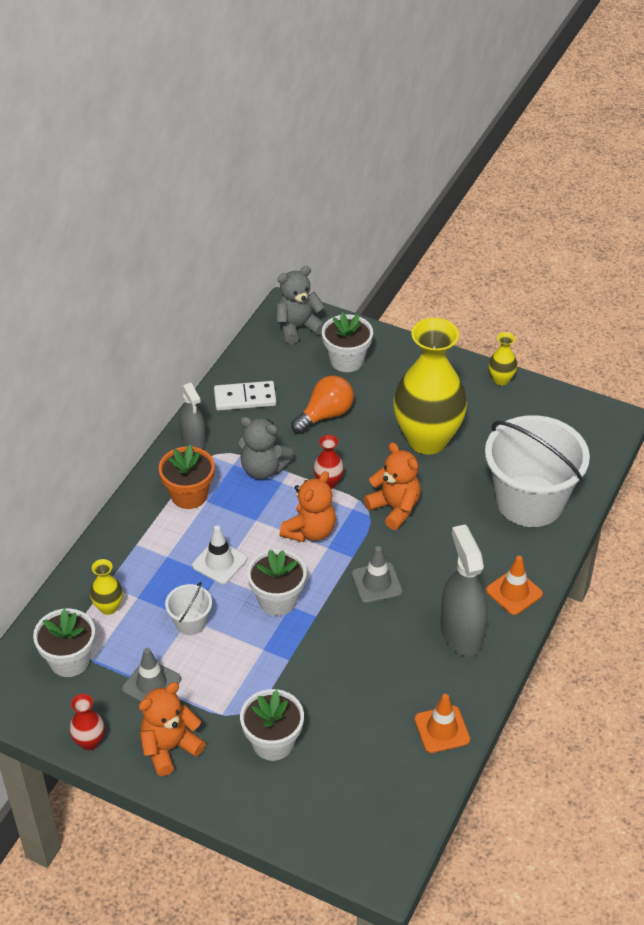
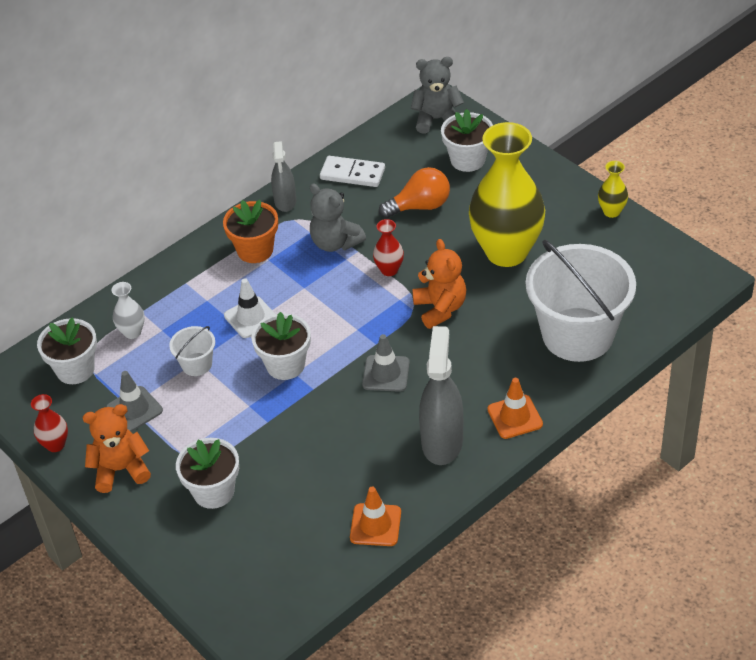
camera: 25 degrees right, 0 degrees up
(108, 607) = (132, 332): yellow vase -> white vase
(310, 531) = (348, 310): orange teddy bear -> none

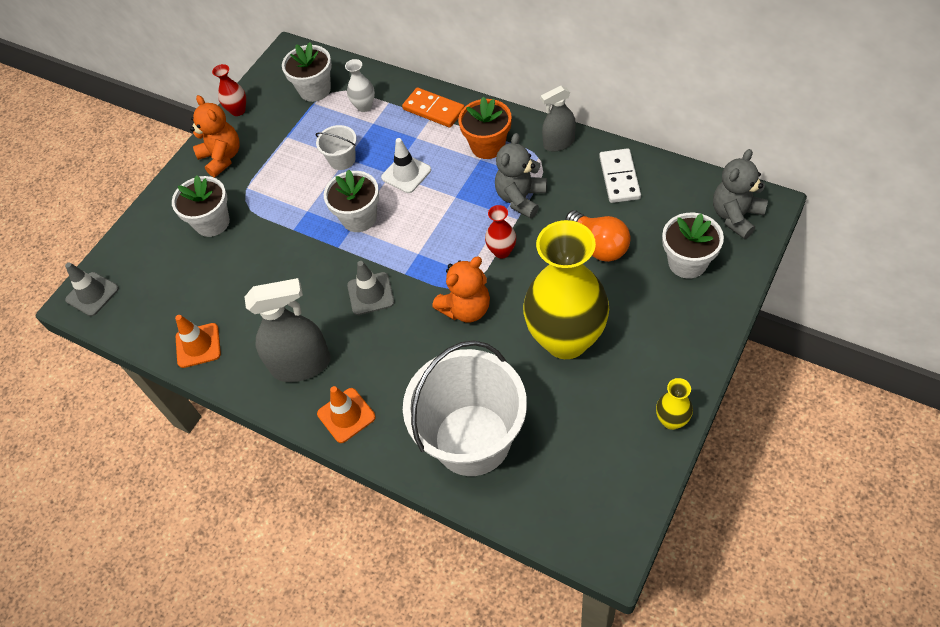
camera: 75 degrees right, 10 degrees up
(134, 409) = (284, 141): grey traffic cone -> grey traffic cone (92, 294)
(178, 279) = (433, 109): none -> orange domino
(437, 119) = (736, 216): grey teddy bear -> grey teddy bear turned 120 degrees counterclockwise

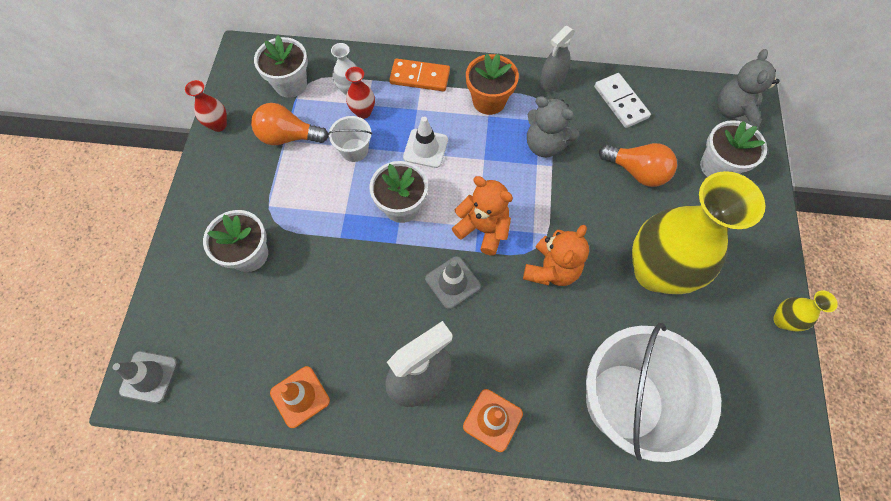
camera: 30 degrees left, 10 degrees up
(222, 157) = (226, 180): orange teddy bear -> orange teddy bear (483, 229)
(291, 134) = (288, 137): none -> orange light bulb
(502, 251) = (554, 202): red vase -> red vase (363, 112)
(521, 198) = (545, 145): grey teddy bear -> grey teddy bear turned 60 degrees counterclockwise

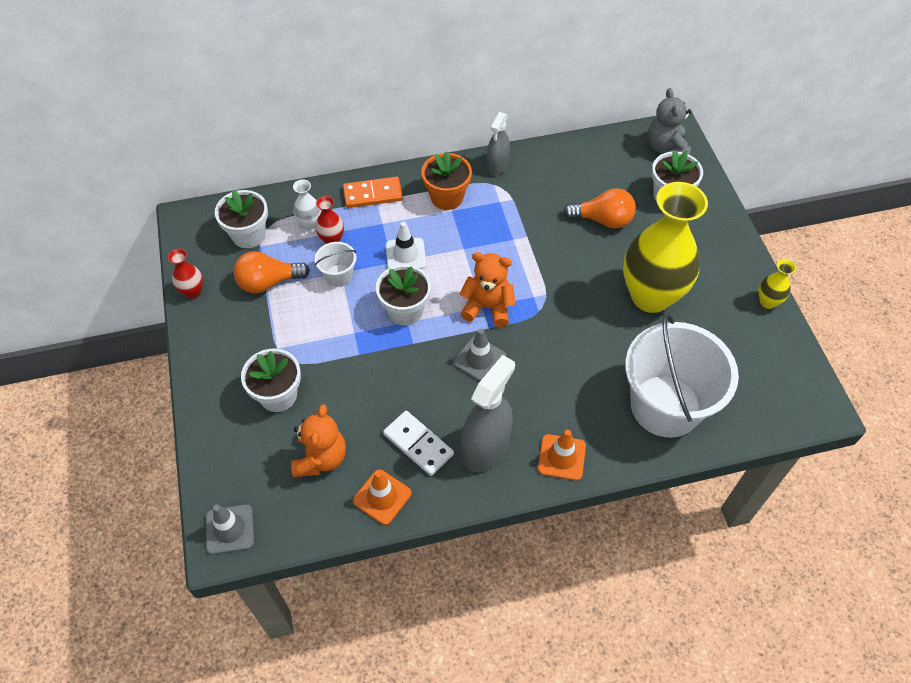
camera: 20 degrees left, 10 degrees down
(545, 145) = (513, 220): grey teddy bear -> none
(551, 269) = (562, 322): orange teddy bear -> orange teddy bear (321, 458)
(620, 102) = (565, 166): white domino -> white domino (418, 444)

